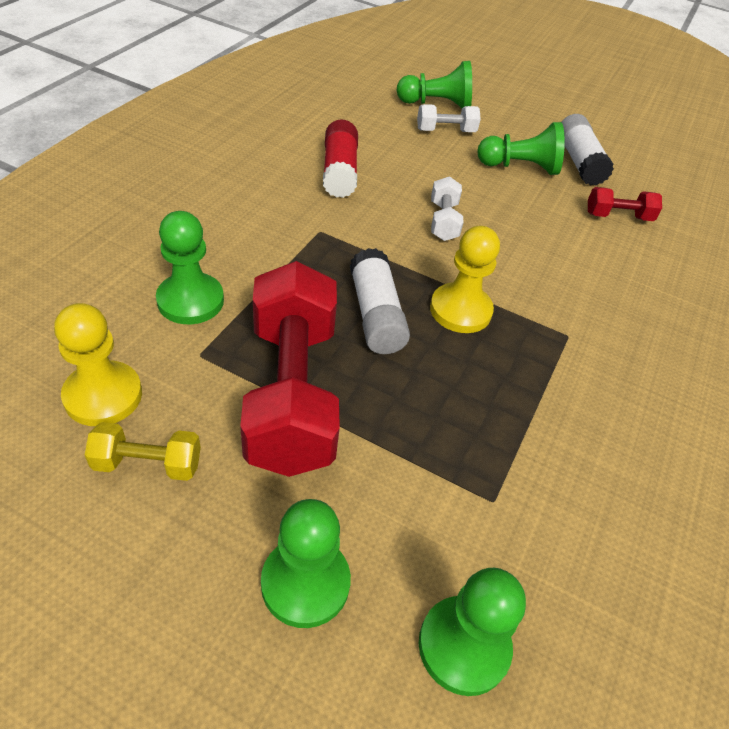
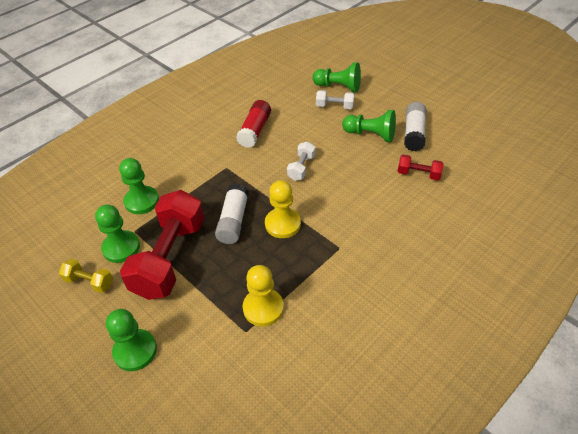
camera: 25 degrees right, 0 degrees up
(103, 395) = (82, 245): yellow pawn -> yellow pawn (263, 308)
(463, 646) = (194, 396): green pawn -> green pawn (121, 248)

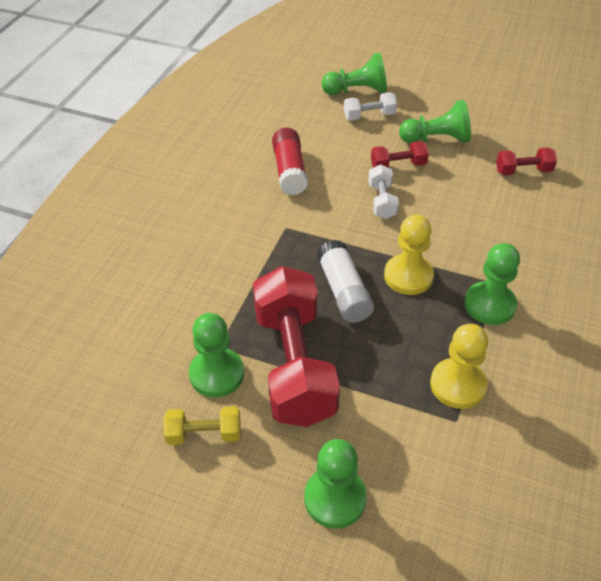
camera: 25 degrees left, 0 degrees up
(142, 201) = (200, 304): green pawn -> green pawn (489, 305)
(330, 146) = (398, 165): none -> red dumbbell
(414, 133) = (485, 125): white glue stick -> none

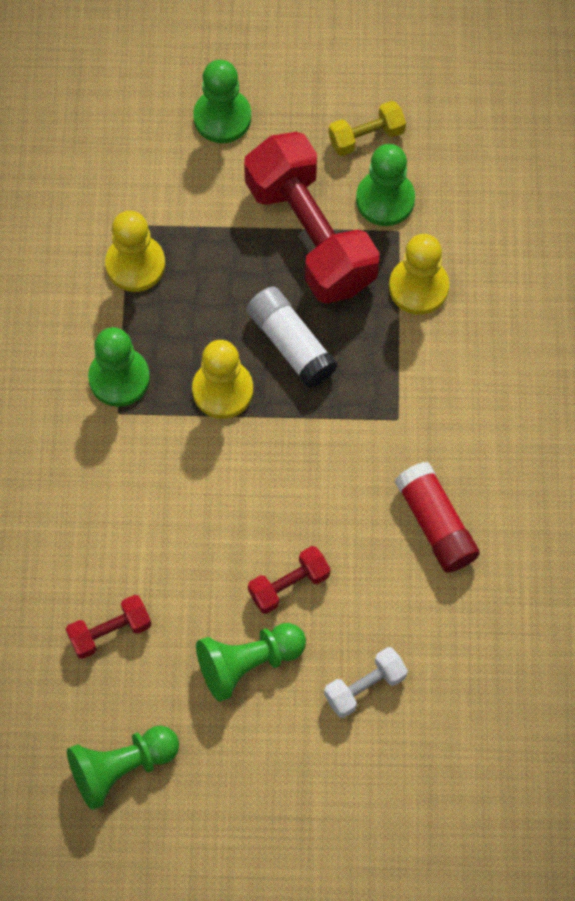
camera: 160 degrees right, 20 degrees up
(226, 302) = (418, 287): none -> yellow pawn
(357, 91) = (405, 747): green pawn -> green pawn (121, 768)
(382, 201) = (291, 506): white dumbbell -> none

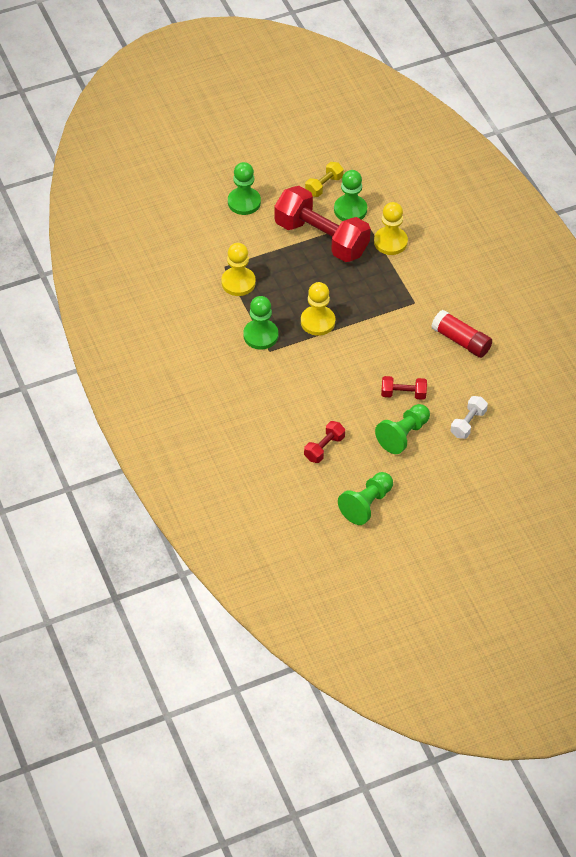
camera: 25 degrees left, 15 degrees down
(289, 585) = (403, 394): red dumbbell -> red dumbbell turned 60 degrees clockwise
(291, 344) = (340, 289): white glue stick -> none

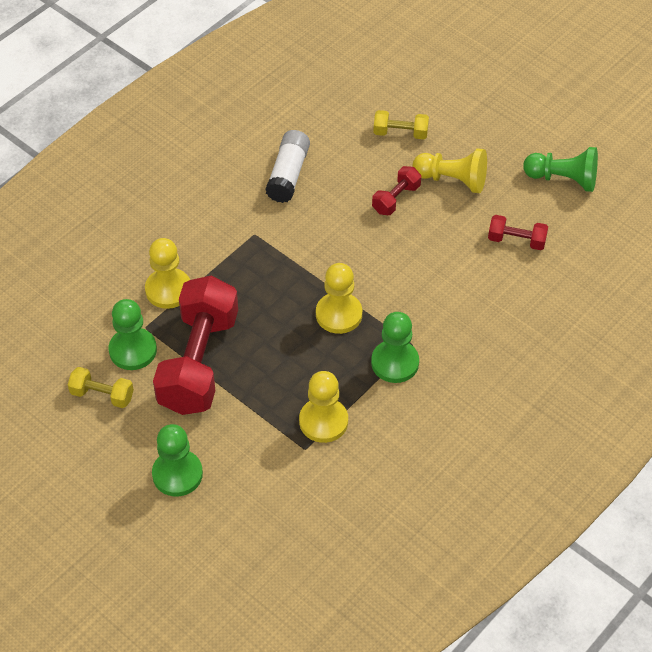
camera: 115 degrees left, 0 degrees up
(403, 394) = (396, 199): red dumbbell -> red dumbbell turned 60 degrees clockwise
(403, 435) = (452, 180): green pawn -> yellow pawn
(461, 341) = (288, 175): red glue stick -> white glue stick
(468, 423) = (400, 133): white dumbbell -> yellow dumbbell

